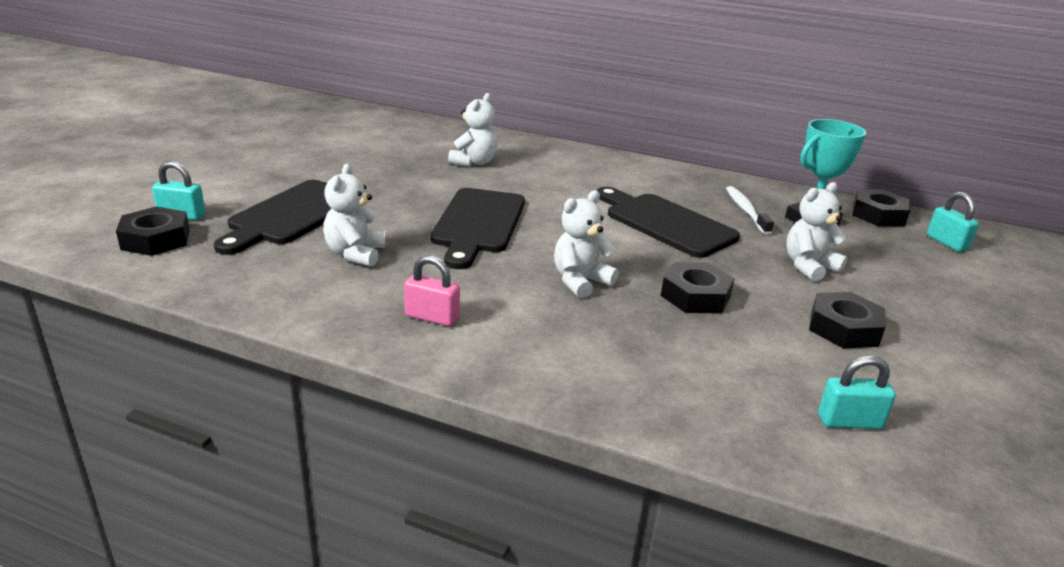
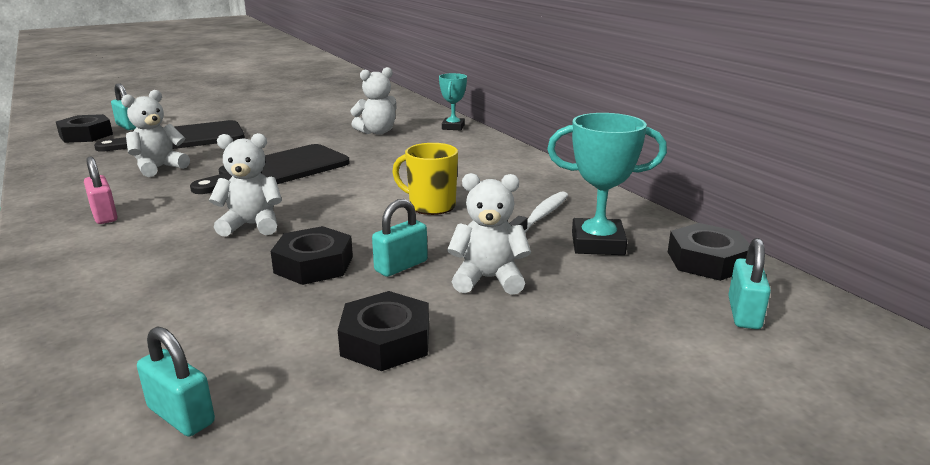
camera: 40 degrees right, 5 degrees down
(526, 143) = (453, 127): none -> turquoise trophy
(665, 223) = (430, 206): black cutting board -> yellow mug
(747, 276) = (401, 266): none -> turquoise padlock

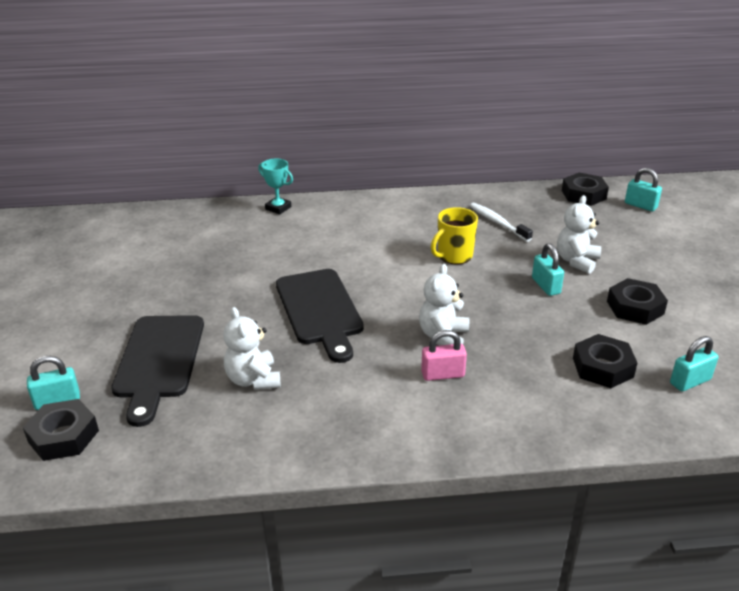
camera: 65 degrees left, 10 degrees up
(104, 215) = (370, 414): pink padlock -> pink padlock (443, 374)
(314, 265) = (528, 318): black nut -> black nut (602, 367)
(377, 132) = (255, 245): white teddy bear -> none
(597, 243) = (547, 216): turquoise trophy -> none

